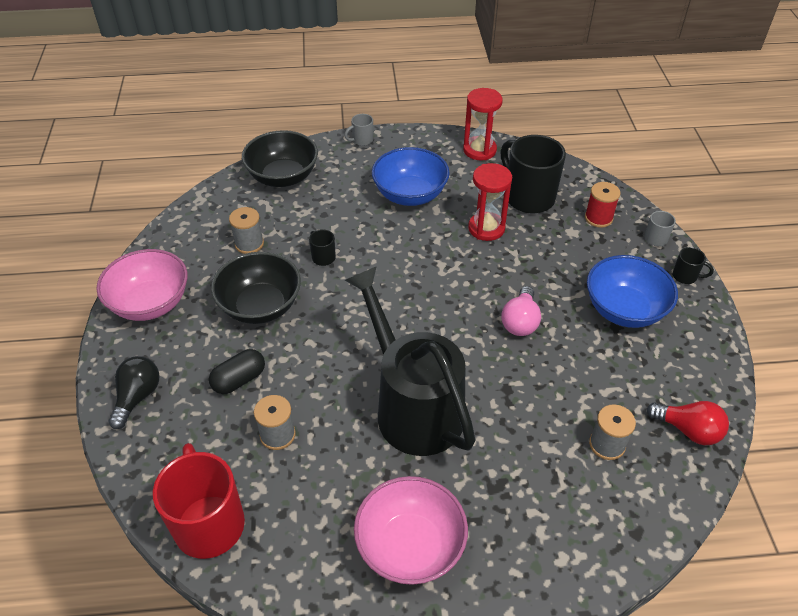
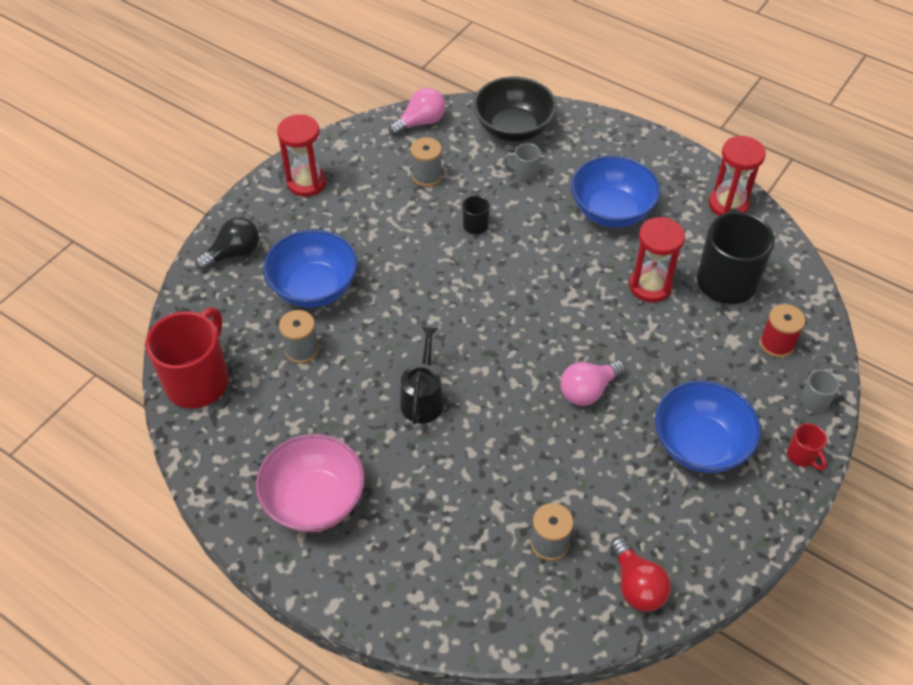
camera: 40 degrees right, 5 degrees up
(150, 303) = (307, 183): pink bowl -> red hourglass
(205, 209) = (420, 122): none -> pink light bulb
(239, 380) = (314, 288): black capsule -> blue bowl
(260, 306) = (385, 237): black bowl -> none
(362, 140) = (621, 131): grey mug -> grey mug (525, 173)
(412, 405) = (423, 397): black watering can -> black watering can, size x0.49
(685, 276) = (802, 456): black mug -> red mug

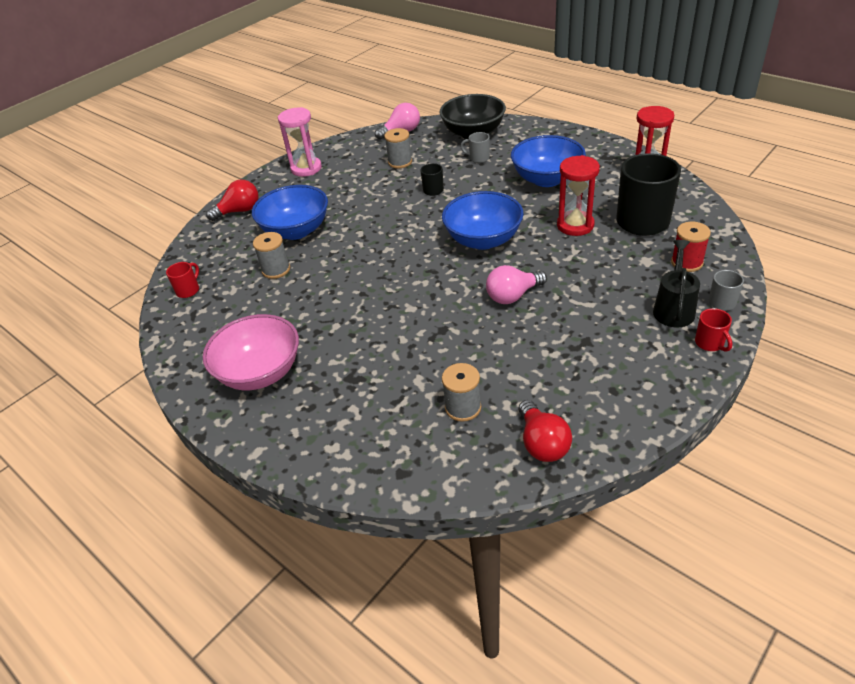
camera: 10 degrees right, 10 degrees down
(199, 380) = (188, 290): red mug -> red mug, size x0.44
(234, 253) = (239, 211): black light bulb -> red light bulb
(307, 183) = (306, 168): red hourglass -> pink hourglass
(423, 397) = (369, 301): black watering can -> black watering can (674, 308)
(700, 445) = (612, 334): blue bowl -> blue bowl (483, 240)

